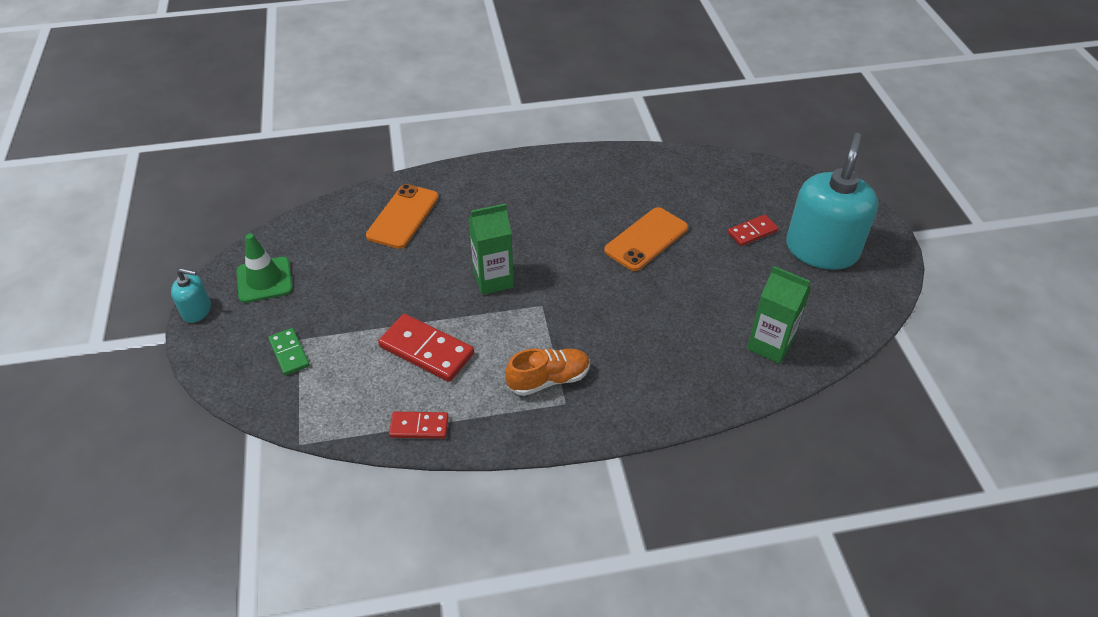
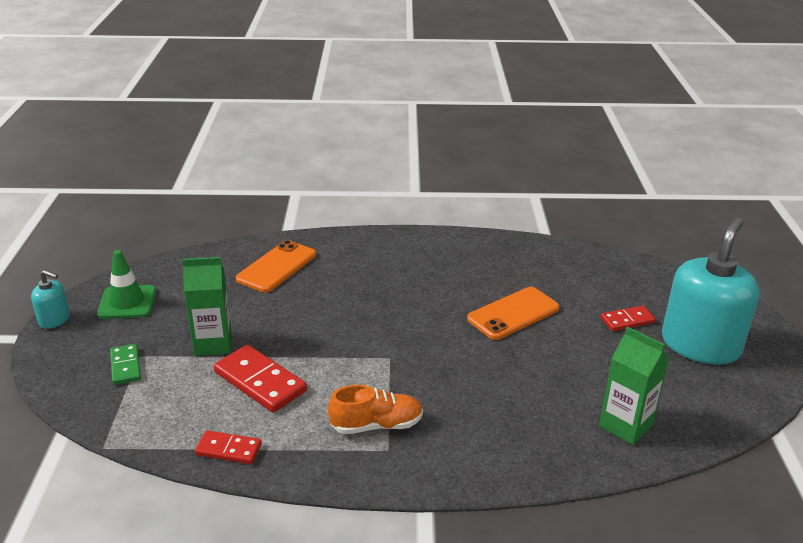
camera: 10 degrees right, 15 degrees down
(493, 280) = (347, 329): green carton -> green carton (213, 344)

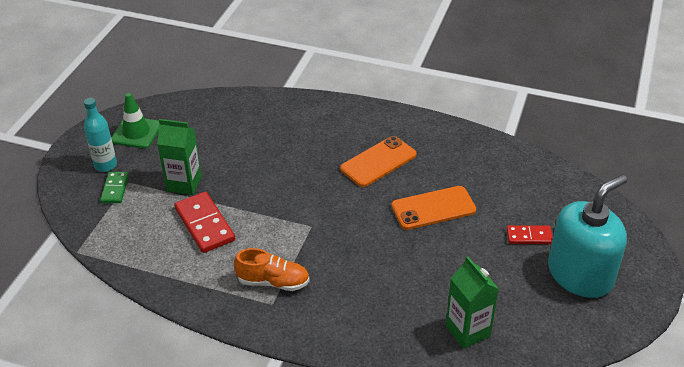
camera: 20 degrees right, 10 degrees up
(54, 319) = (80, 137): turquoise soap dispenser -> none
(102, 343) = (105, 165): none -> turquoise bottle
(228, 449) = (159, 275): red domino -> none
(277, 267) = (262, 122): orange phone -> orange phone (378, 162)

